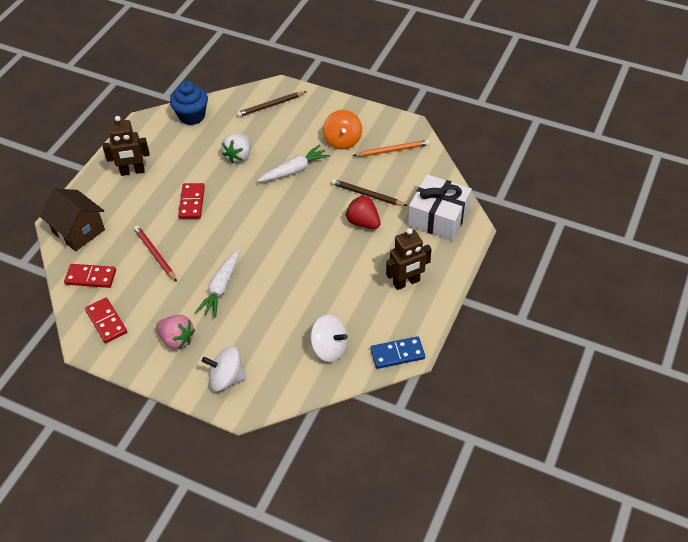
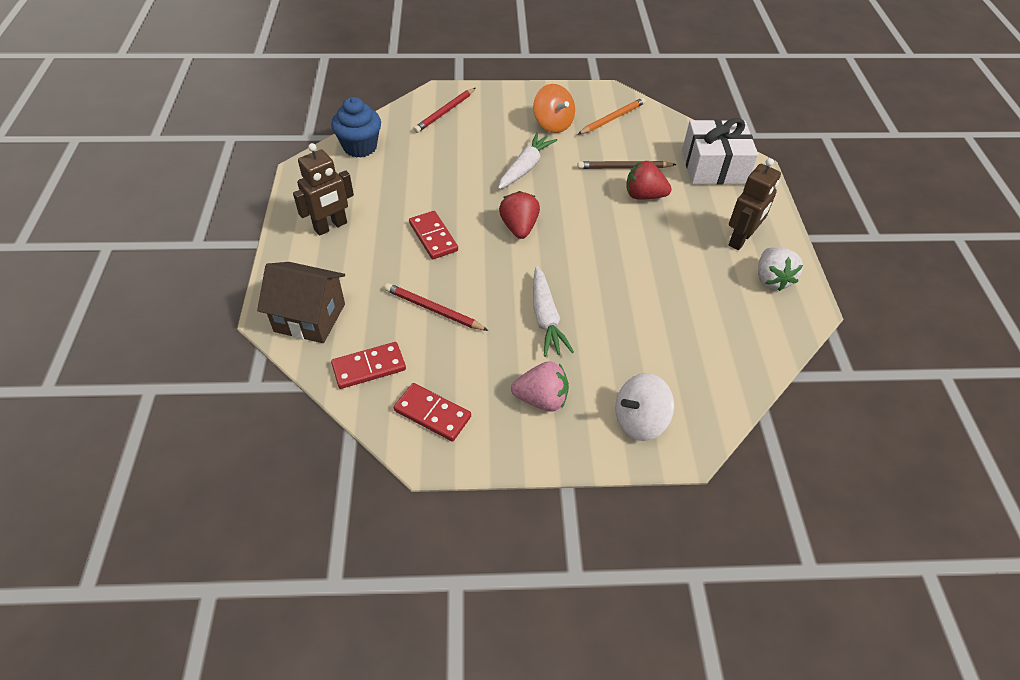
camera: 30 degrees left, 0 degrees up
(239, 156) = (450, 172): white strawberry -> white strawberry (771, 279)
(254, 216) = (519, 227): none -> red strawberry
(270, 106) = (445, 112): brown pencil -> red pencil
(329, 348) = (724, 337): white spinning top -> none
(397, 354) = (798, 315): blue domino -> none

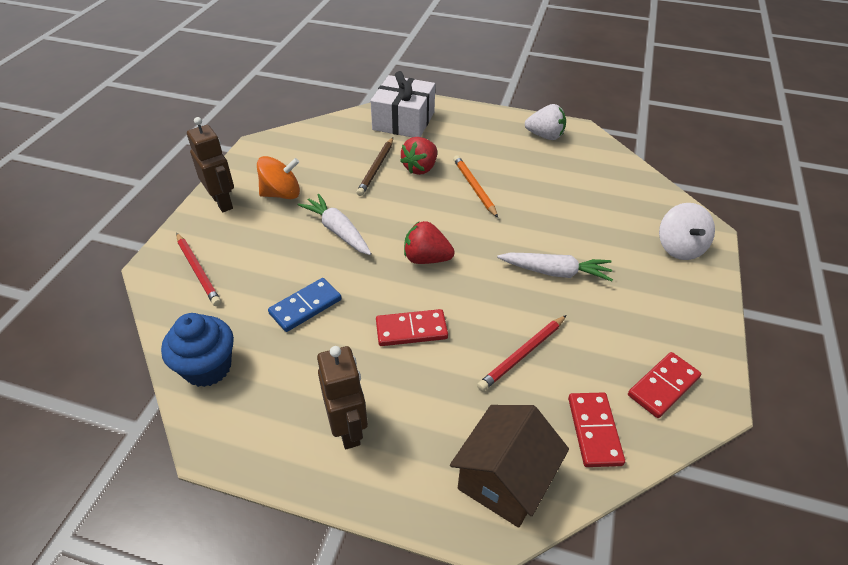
camera: 70 degrees left, 5 degrees down
(433, 174) = (305, 307): none -> blue domino
(541, 399) = (652, 301): pink strawberry -> none
(612, 119) = (301, 154): orange pencil -> orange pencil (474, 187)
(740, 239) = (496, 136): brown robot -> brown robot (222, 202)

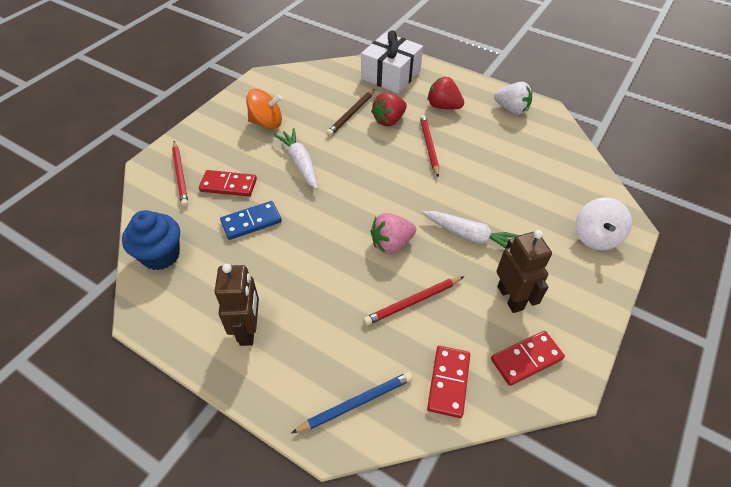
camera: 15 degrees right, 5 degrees up
(222, 202) = (218, 121): brown robot -> brown robot (510, 298)
(411, 330) = (328, 260): red domino -> red domino (228, 185)
(426, 259) = (363, 201): red strawberry -> red strawberry (443, 106)
(474, 187) = (429, 146): orange pencil -> red pencil
(474, 297) = (391, 243): none -> pink strawberry
(504, 480) = (356, 403): brown house -> blue pencil

